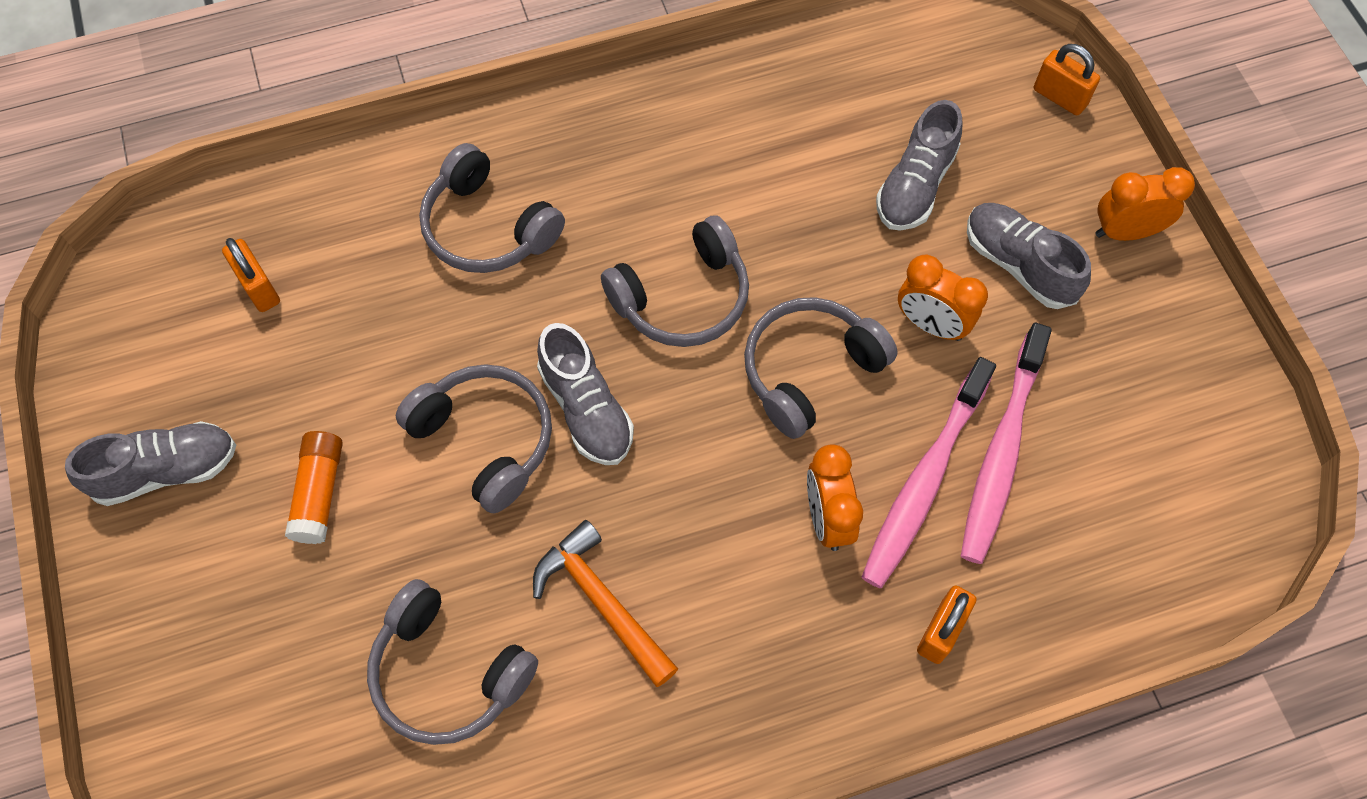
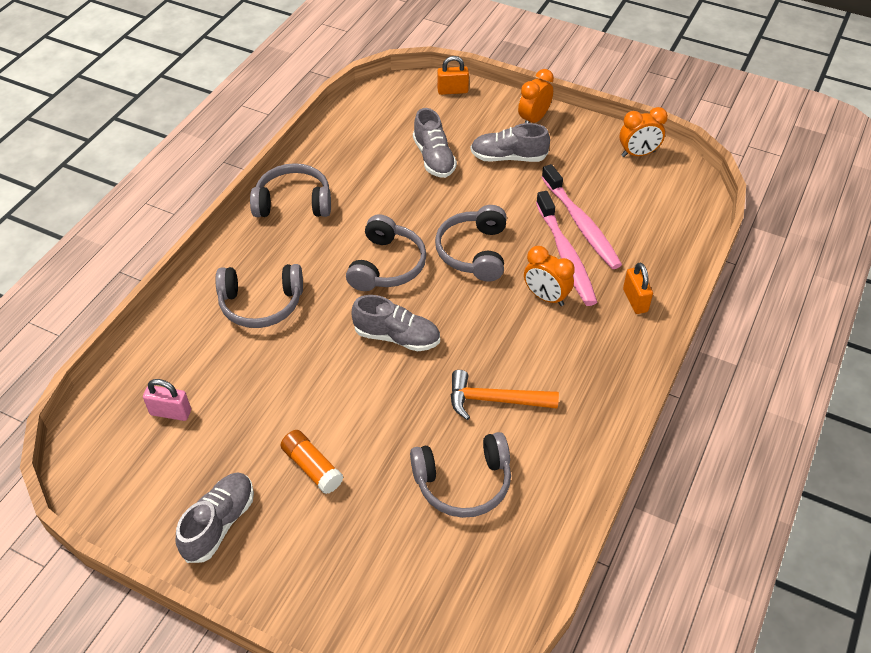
camera: 45 degrees left, 15 degrees down
(259, 288) = (170, 412): orange padlock -> pink padlock
(485, 440) = (366, 384): grey headphones -> grey headphones (293, 202)
(931, 324) = (501, 201): orange clock -> orange clock (638, 154)

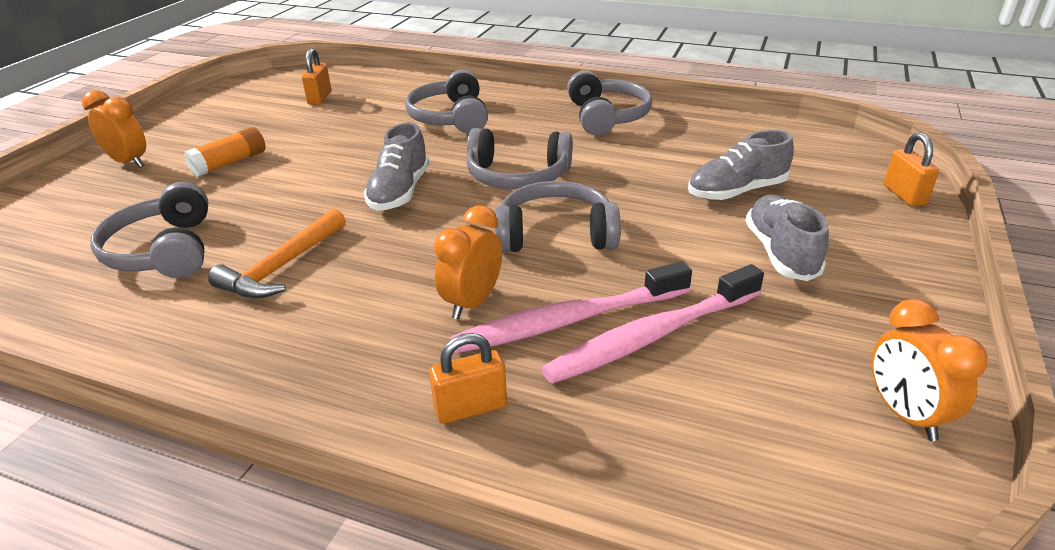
camera: 85 degrees right, 15 degrees down
(170, 412) = (319, 98): pink padlock -> orange padlock
(219, 523) = (188, 130): grey shoe -> none
(495, 400) = (282, 266): orange hammer -> orange hammer turned 150 degrees counterclockwise
(533, 119) = (901, 274): orange clock -> orange clock (129, 162)

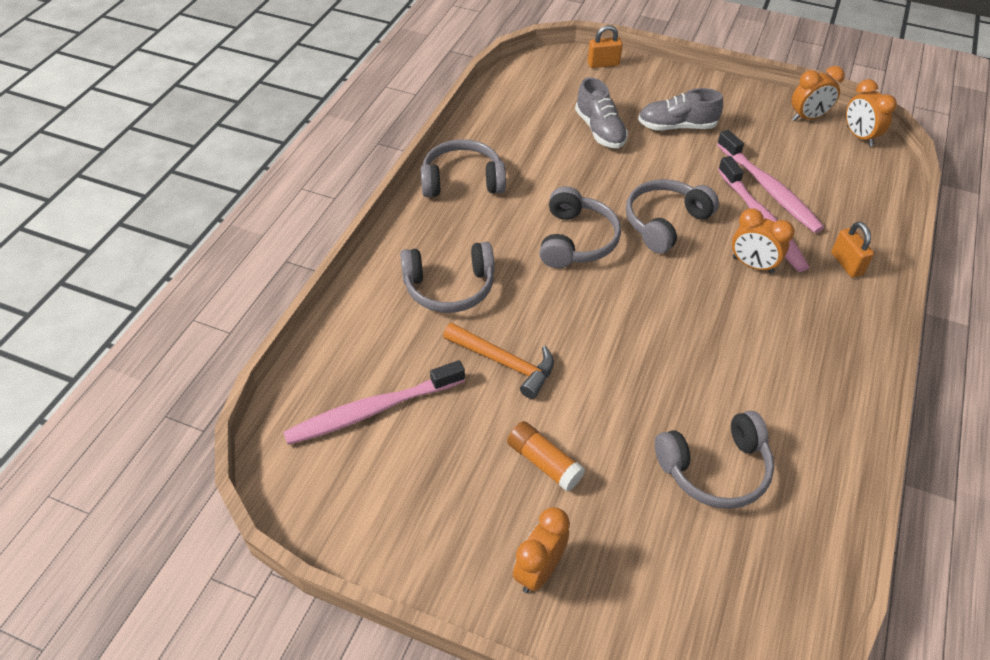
camera: 90 degrees left, 15 degrees up
(282, 266) = (727, 376): orange hammer -> orange hammer (504, 363)
(319, 98) = (372, 410): orange padlock -> pink toothbrush
(399, 192) = (605, 315): grey shoe -> none
(555, 234) = (665, 222): grey headphones -> grey headphones turned 45 degrees clockwise
(882, 495) = (859, 136): none -> orange clock

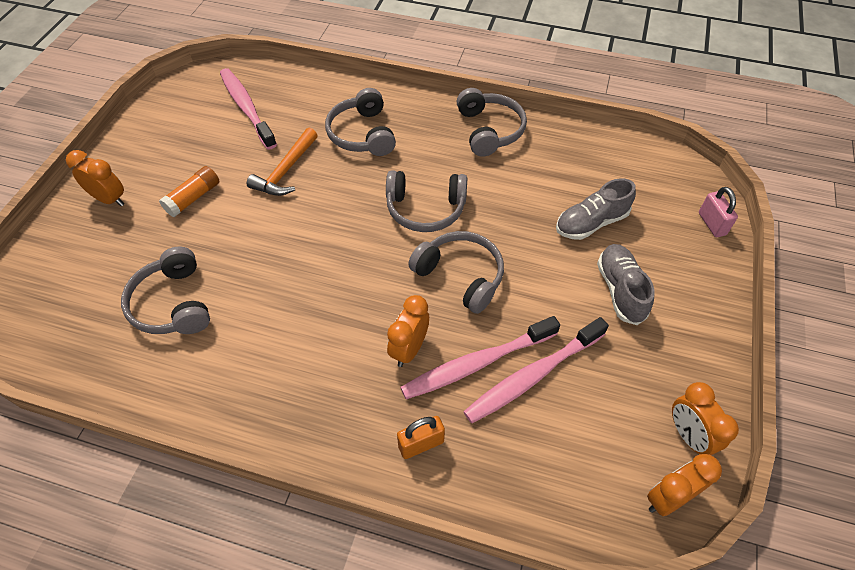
camera: 85 degrees right, 5 degrees up
(603, 64) = (712, 224): orange padlock -> pink padlock

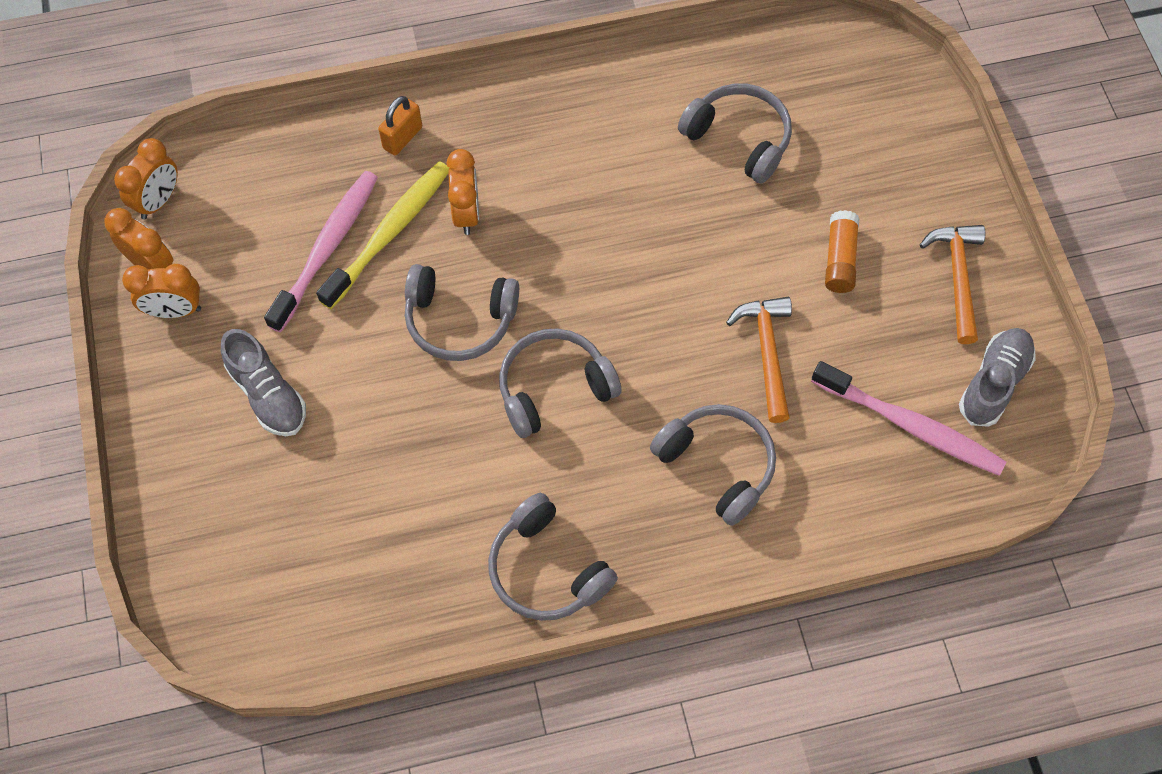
camera: 150 degrees right, 10 degrees up
(109, 199) = (931, 208): orange clock -> orange clock (175, 310)
(142, 158) = (957, 278): none -> orange hammer
(477, 363) = (389, 233): pink toothbrush -> yellow toothbrush
(591, 223) = (336, 475): grey shoe -> grey shoe (993, 383)
(712, 224) = (177, 556): pink padlock -> none

